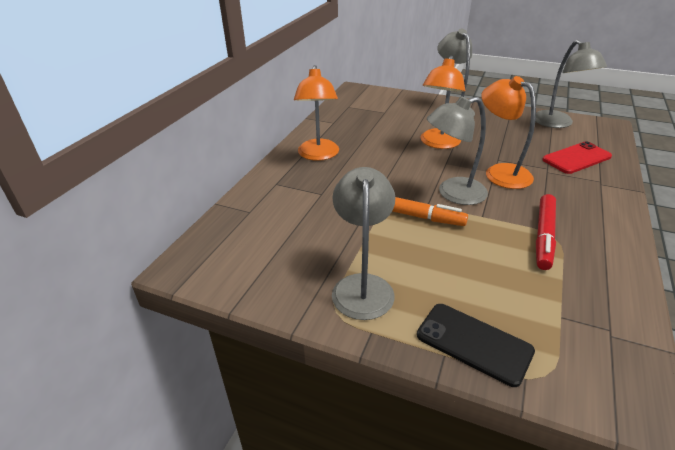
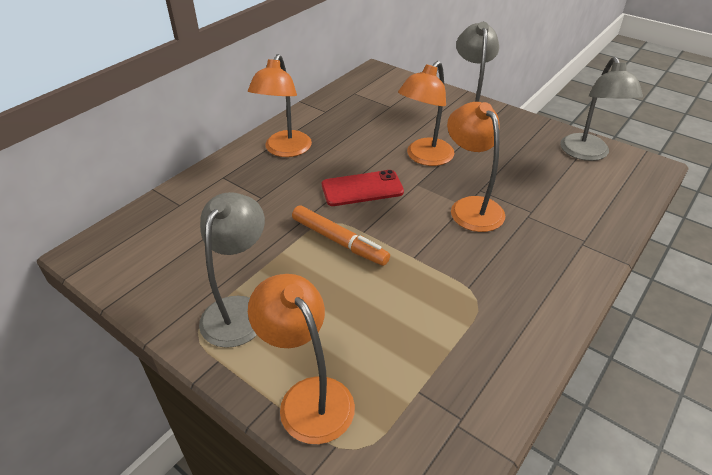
camera: 15 degrees right, 5 degrees up
(453, 193) = (399, 223): grey lamp -> none
(474, 343) = (308, 397): black phone -> orange lamp
(544, 236) = (466, 295): red marker -> none
(576, 158) = (577, 205): red phone -> red phone (362, 188)

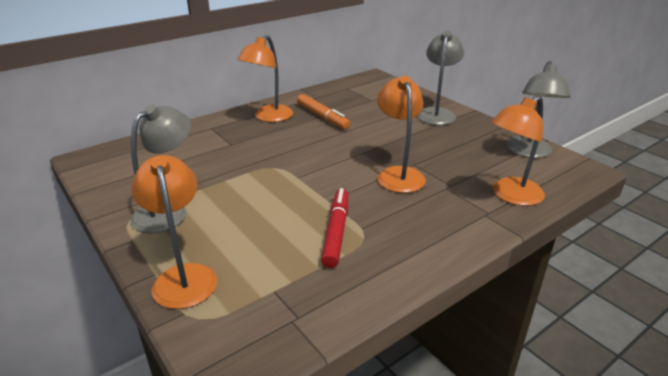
camera: 15 degrees right, 10 degrees down
(339, 241) = (274, 180): orange marker -> orange marker (322, 117)
(362, 188) = (314, 149): red phone -> none
(424, 157) = (379, 136): orange lamp -> orange lamp (510, 196)
(444, 298) = (336, 232): none -> red marker

